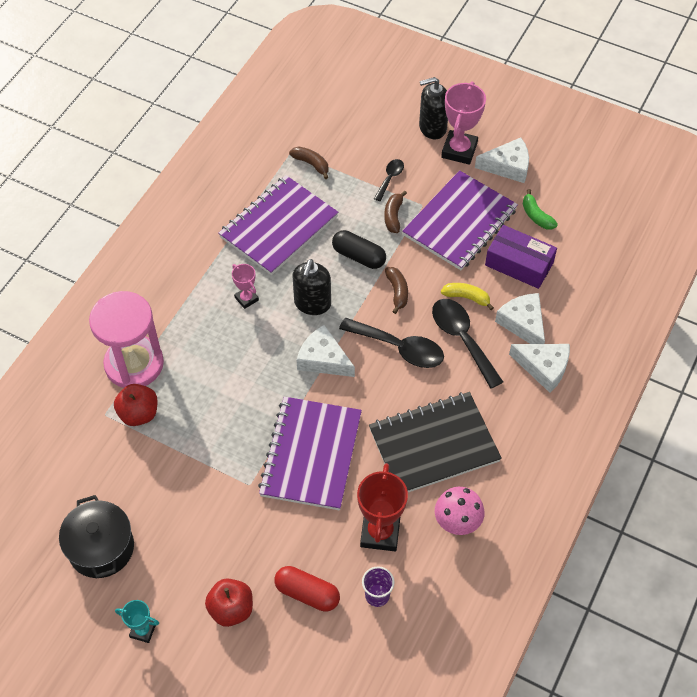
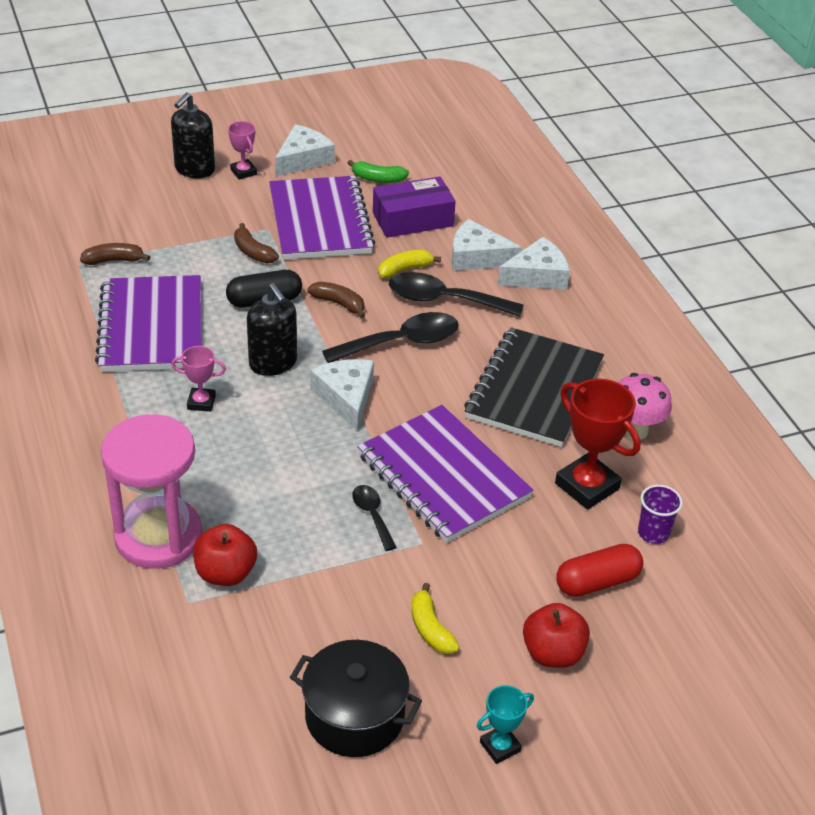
camera: 50 degrees left, 15 degrees down
(192, 536) = (430, 628): none -> yellow banana
(323, 359) = (346, 397): white cheese -> white cheese turned 90 degrees clockwise
(390, 178) = (208, 227): black spoon -> black spoon (372, 515)
(459, 150) = (243, 172): pink trophy -> pink trophy, size x0.55

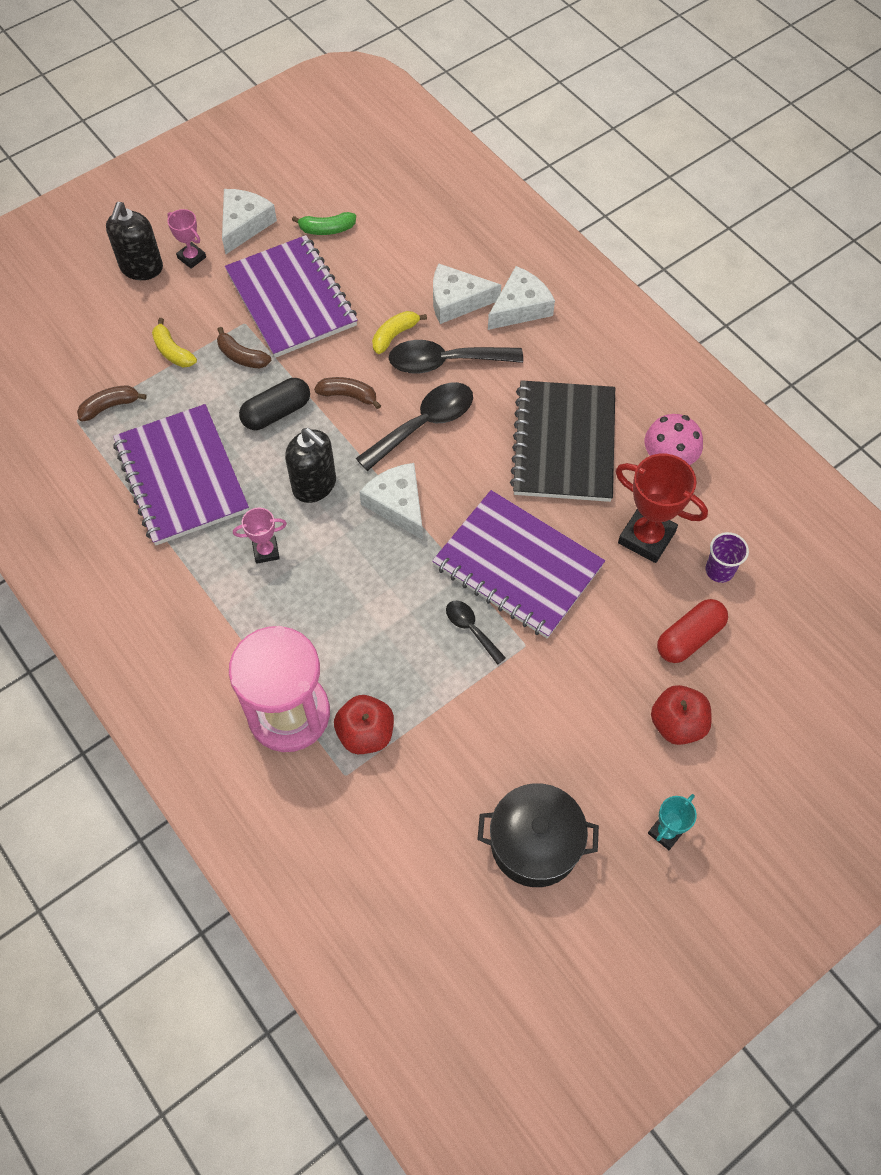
camera: 15 degrees left, 20 degrees up
(413, 219) = (379, 271): purple box -> none
(430, 628) = (565, 732): yellow banana -> yellow banana (172, 351)

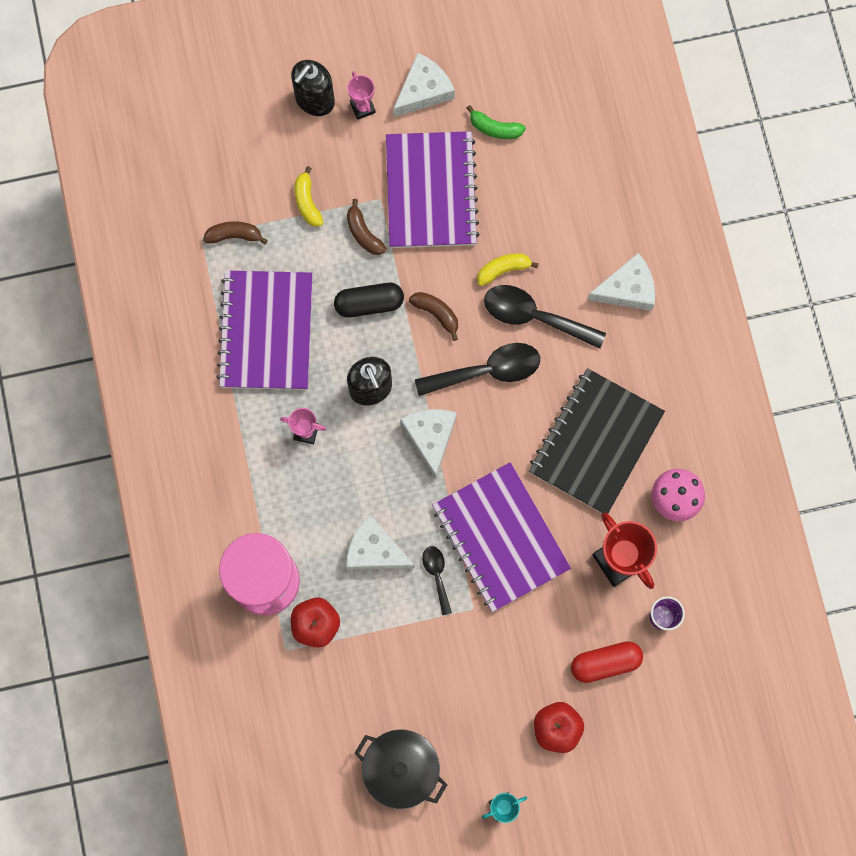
camera: 25 degrees right, 15 degrees up
(457, 301) = (574, 257): white cheese -> white cheese (375, 550)

